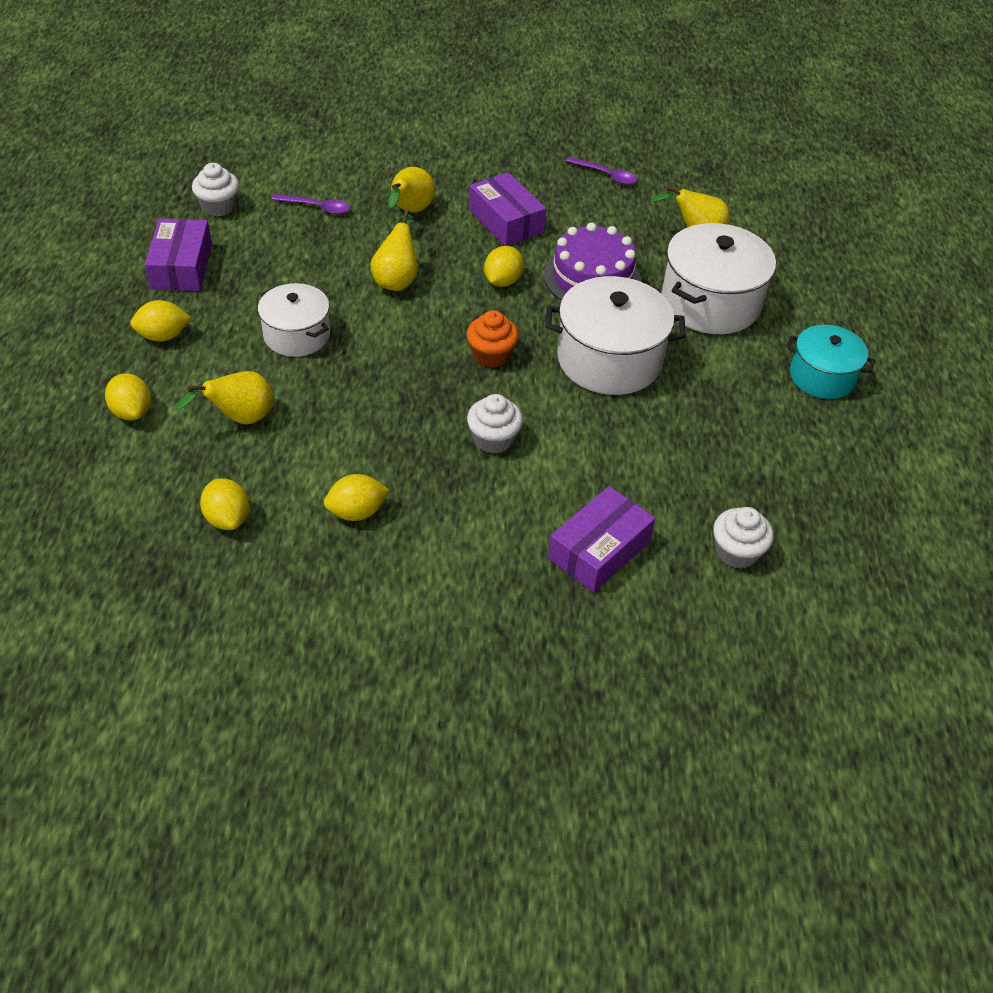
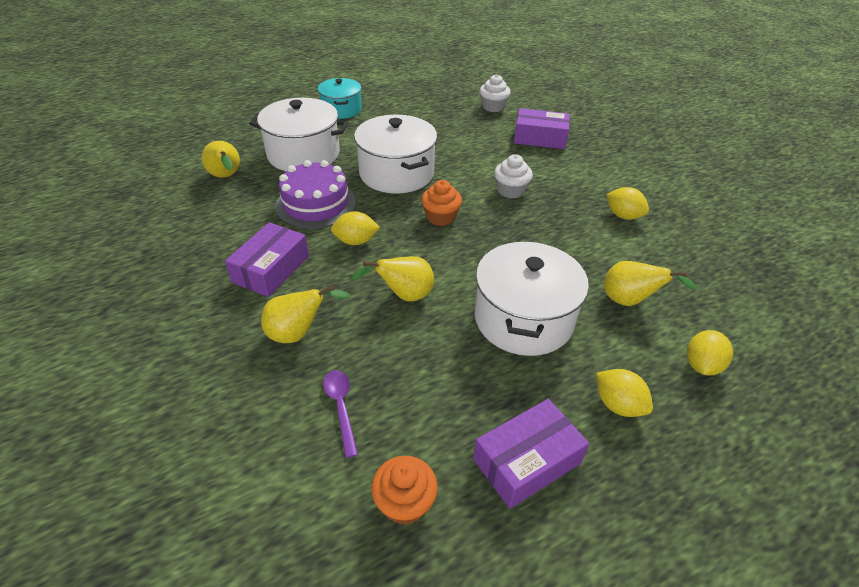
camera: 120 degrees left, 5 degrees down
(219, 206) = (405, 503): white cupcake -> orange cupcake
(227, 518) = (698, 261): yellow lemon -> none
(297, 335) = (523, 319): white pot -> white pot, size x1.60
(606, 175) = (161, 239): purple spoon -> none

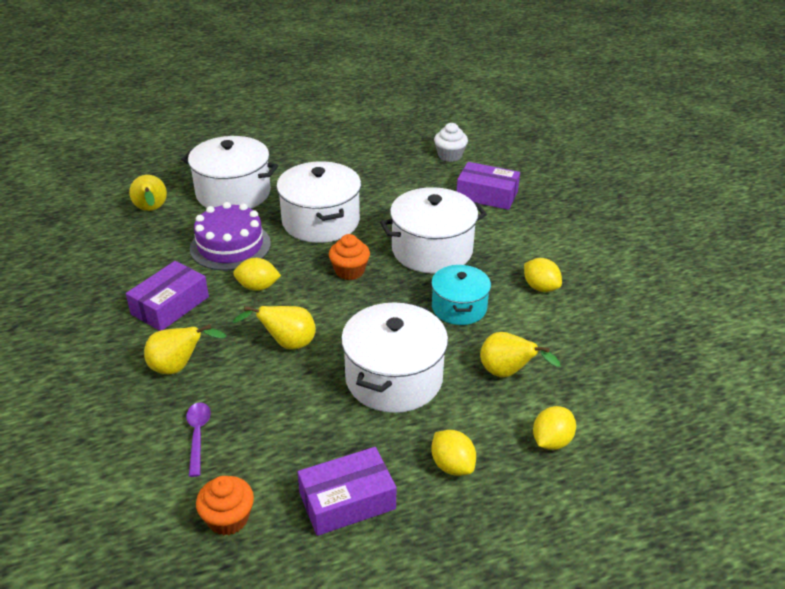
camera: 10 degrees right, 5 degrees down
(341, 110) = (286, 147): turquoise pot -> turquoise pot (459, 307)
(510, 191) = (432, 250): white cupcake -> white pot

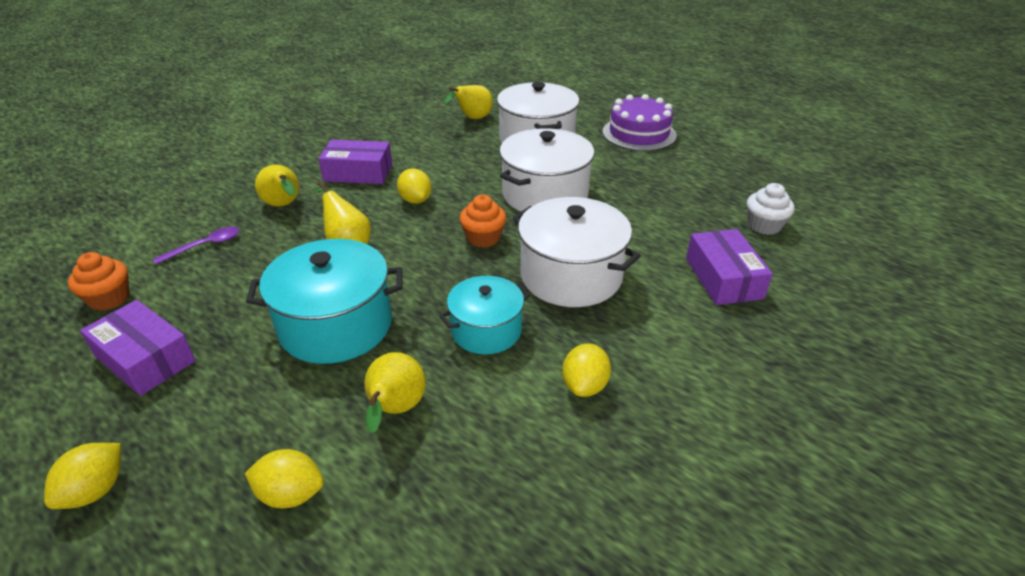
camera: 60 degrees right, 0 degrees up
(230, 246) = (460, 167): purple cake -> purple cake (639, 134)
(394, 378) = (336, 325): white pot -> turquoise pot
(452, 465) = (217, 416): yellow lemon -> yellow lemon (96, 490)

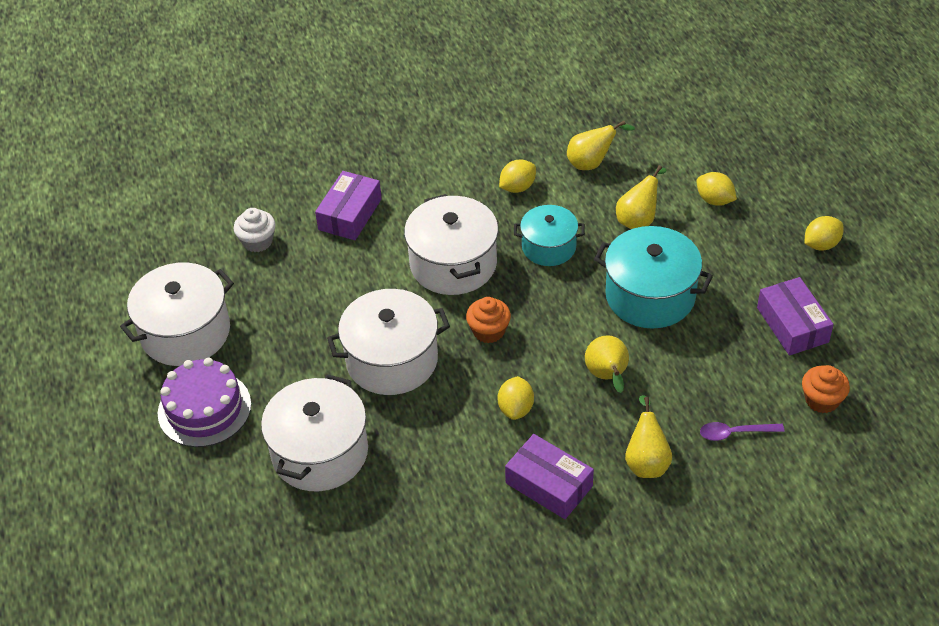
camera: 145 degrees left, 10 degrees up
(472, 119) = (353, 537): yellow pear -> yellow pear (592, 163)
(715, 159) = (185, 332): none -> white pot

